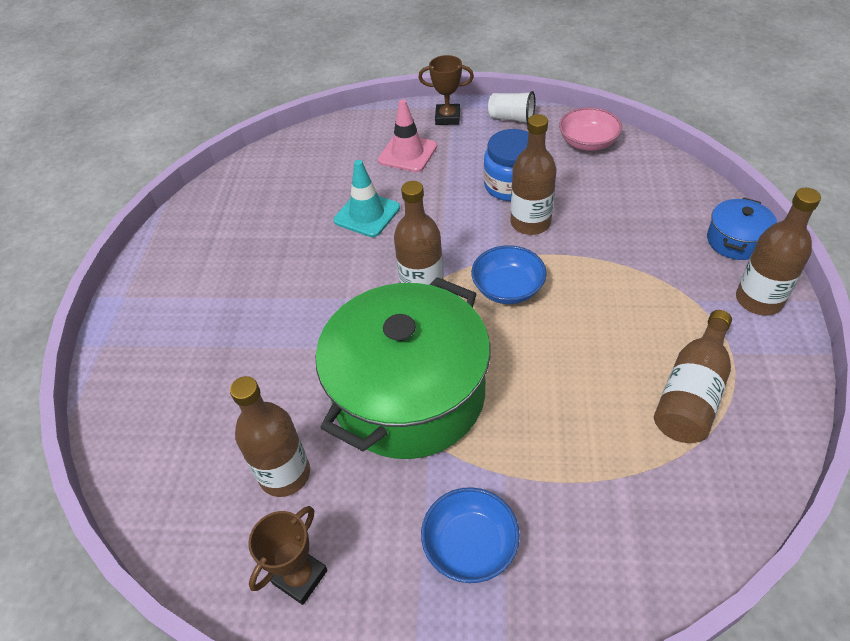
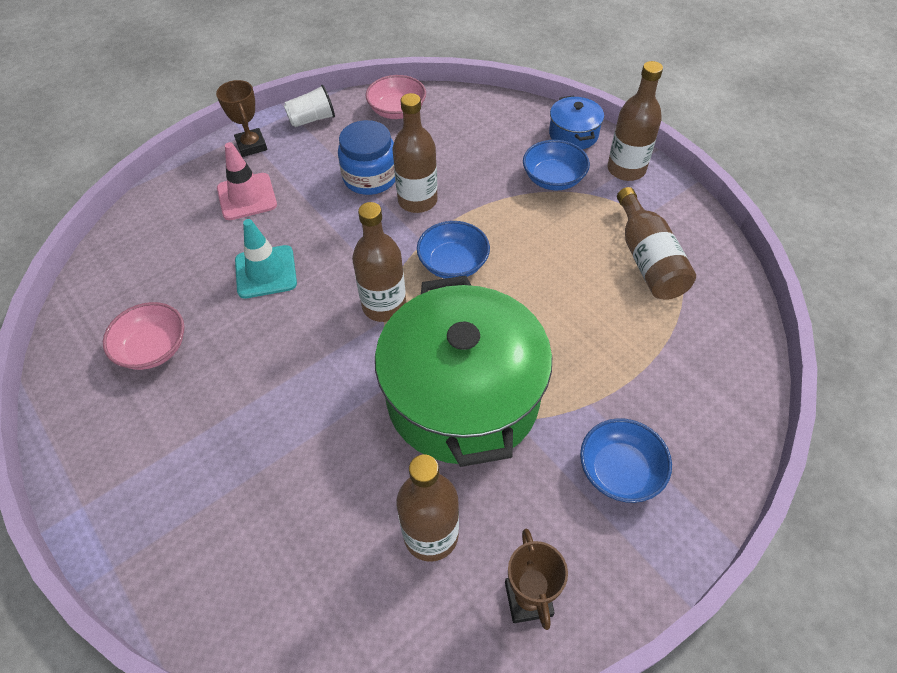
camera: 45 degrees left, 5 degrees up
(251, 224) = (153, 348): none -> pink bowl
(447, 118) = (251, 146): brown trophy -> brown trophy turned 75 degrees counterclockwise
(672, 269) = (553, 179): none -> blue bowl

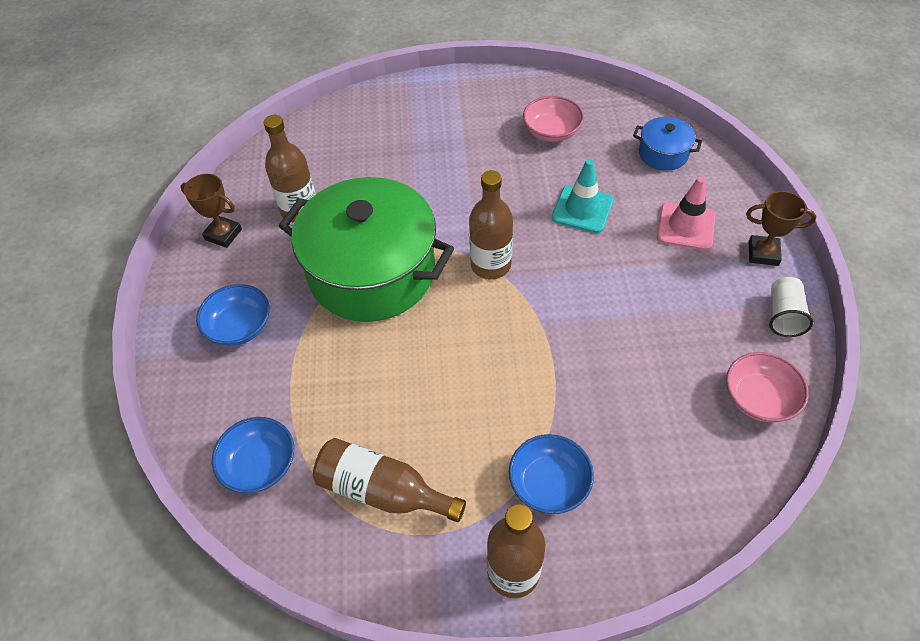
camera: 125 degrees right, 0 degrees up
(370, 177) = (656, 324): blue jar -> none
(417, 200) = (597, 345): brown bottle -> none
(453, 263) = (499, 332): blue bowl -> blue bowl (260, 465)
(573, 134) = (609, 558): blue pot -> blue pot (663, 154)

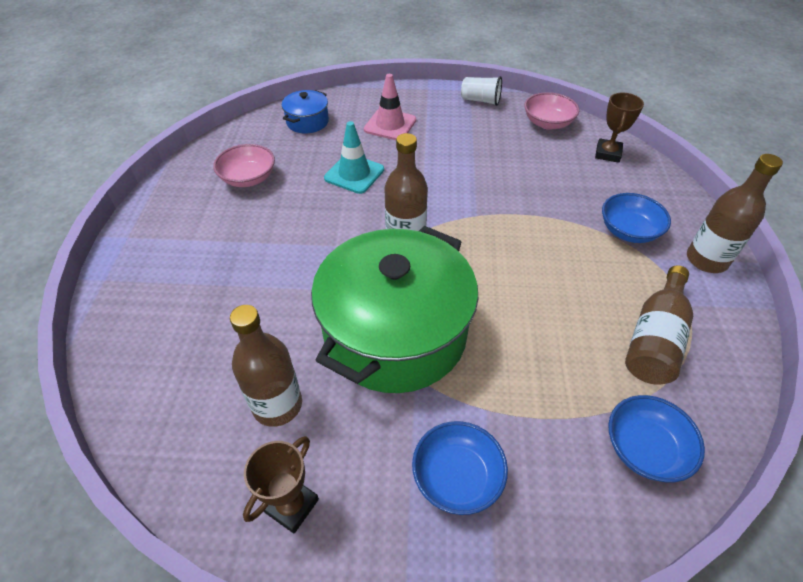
camera: 85 degrees left, 5 degrees down
(763, 253) = (424, 97): brown trophy -> brown trophy (607, 153)

